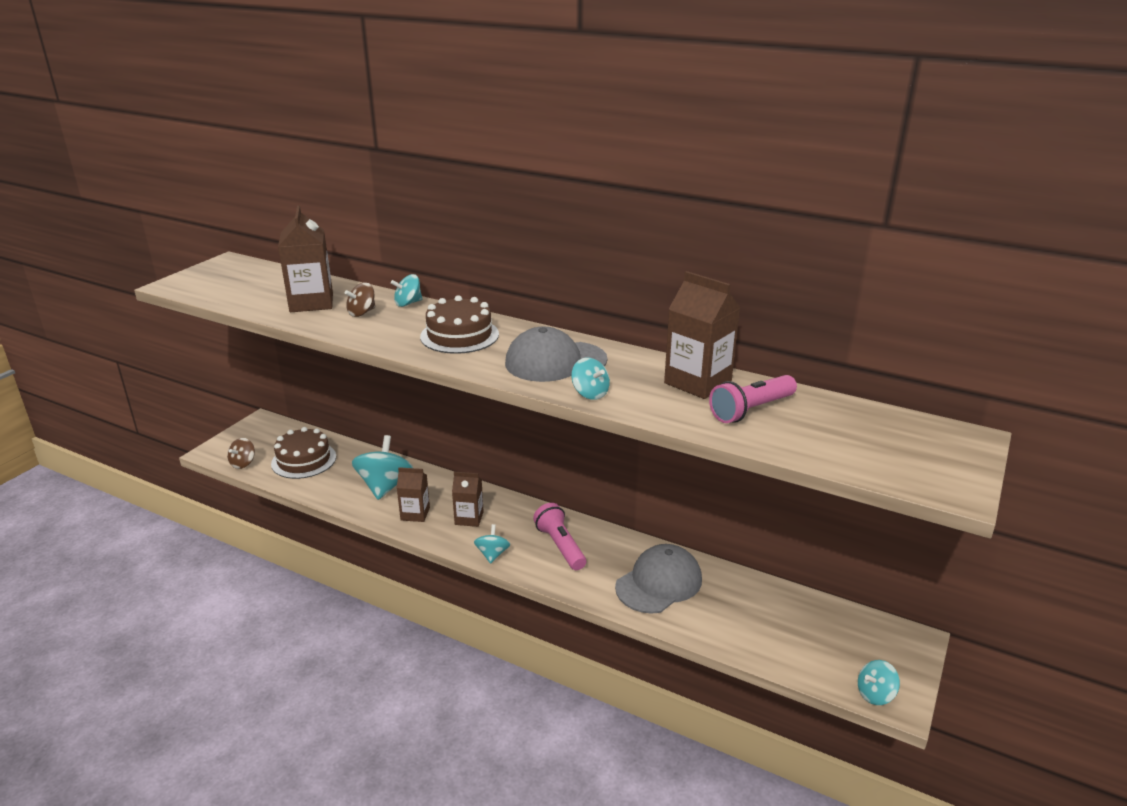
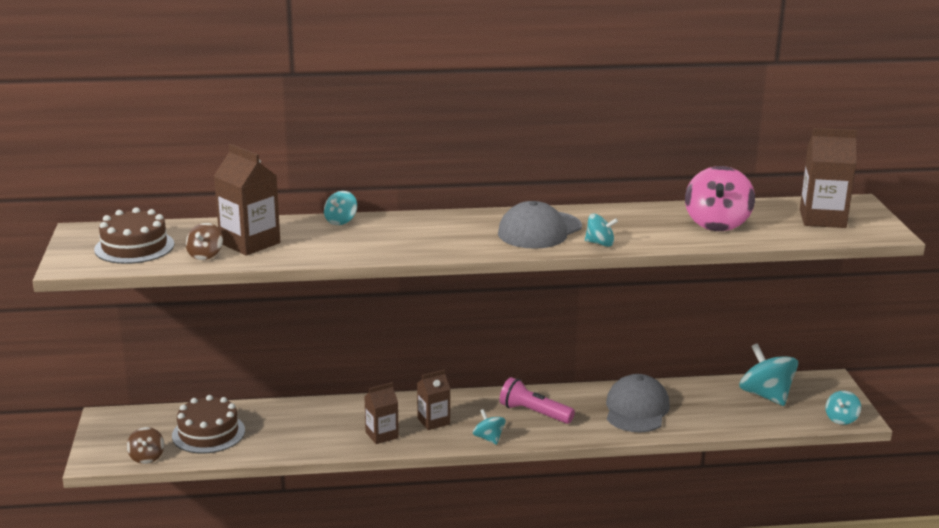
camera: 35 degrees left, 5 degrees down
(362, 313) = (314, 238): brown spinning top -> brown spinning top (205, 255)
(385, 486) = (323, 425): turquoise spinning top -> turquoise spinning top (766, 395)
(459, 335) = (432, 233): brown cake -> brown cake (134, 247)
(697, 382) = (658, 216): brown carton -> brown carton (822, 219)
(751, 410) = (717, 223): pink flashlight -> pink spinning top

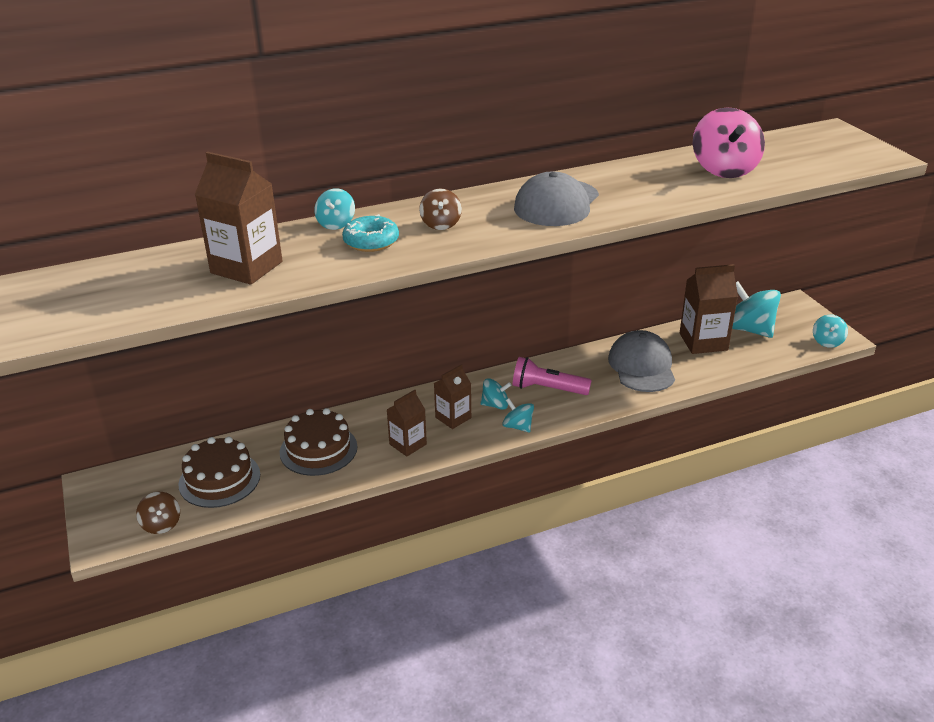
camera: 15 degrees left, 10 degrees up
(134, 247) = (107, 294): brown cake -> brown cake (318, 449)
(205, 255) = (201, 292): brown spinning top -> brown spinning top (441, 224)
(361, 238) = (371, 241): none -> turquoise donut
(600, 243) = (628, 209): turquoise spinning top -> turquoise spinning top (495, 405)
(822, 219) = (816, 150): brown carton -> brown carton (703, 342)

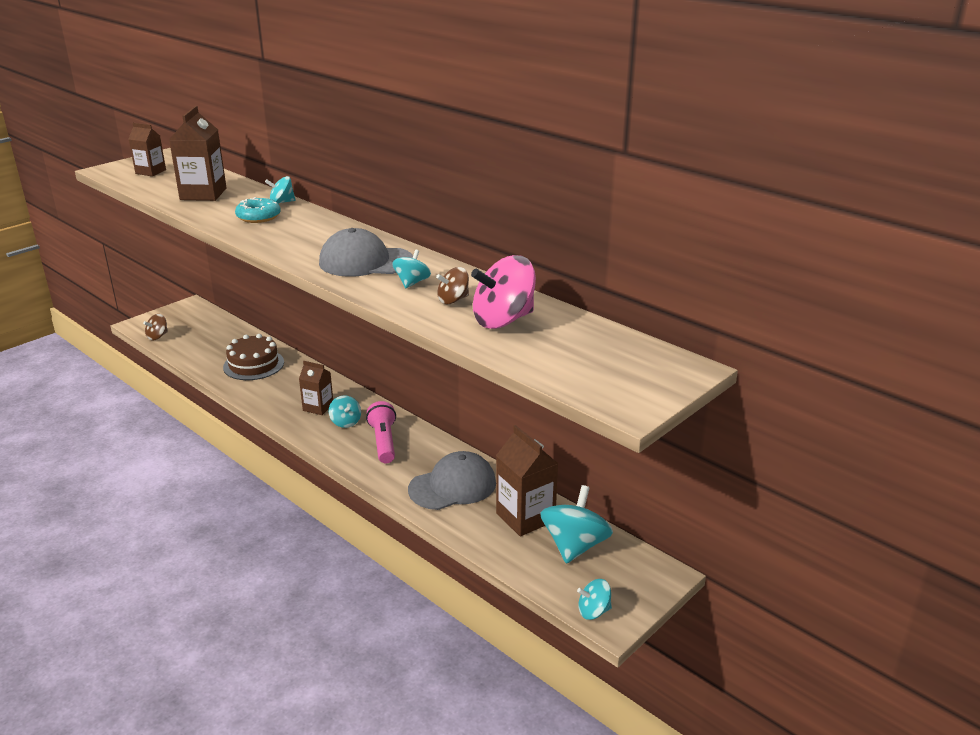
camera: 65 degrees right, 5 degrees down
(219, 479) = (207, 341): brown cake -> none
(408, 444) = (274, 397): brown carton -> brown carton (150, 172)
(441, 224) = (300, 231): brown spinning top -> brown spinning top (453, 300)
(518, 426) = (320, 439): turquoise spinning top -> turquoise spinning top (412, 283)

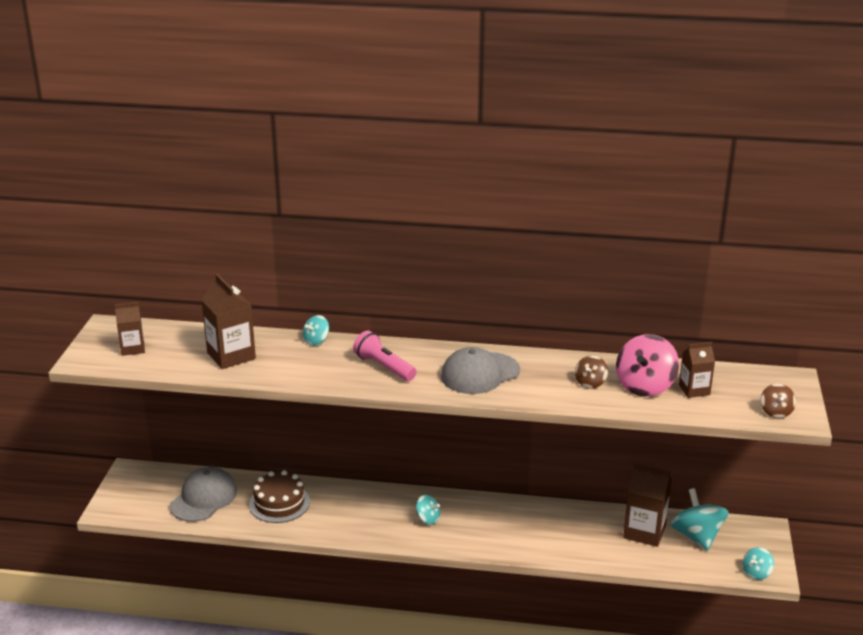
camera: 35 degrees left, 0 degrees up
(157, 336) = (146, 514): brown spinning top -> brown spinning top (776, 412)
(258, 217) = (323, 362): turquoise donut -> none
(318, 407) = (389, 516): brown carton -> brown carton (694, 390)
(384, 442) = (478, 521): pink flashlight -> pink flashlight (384, 367)
(412, 283) = (541, 379): turquoise spinning top -> none
(452, 486) = (570, 532): grey cap -> grey cap (203, 498)

